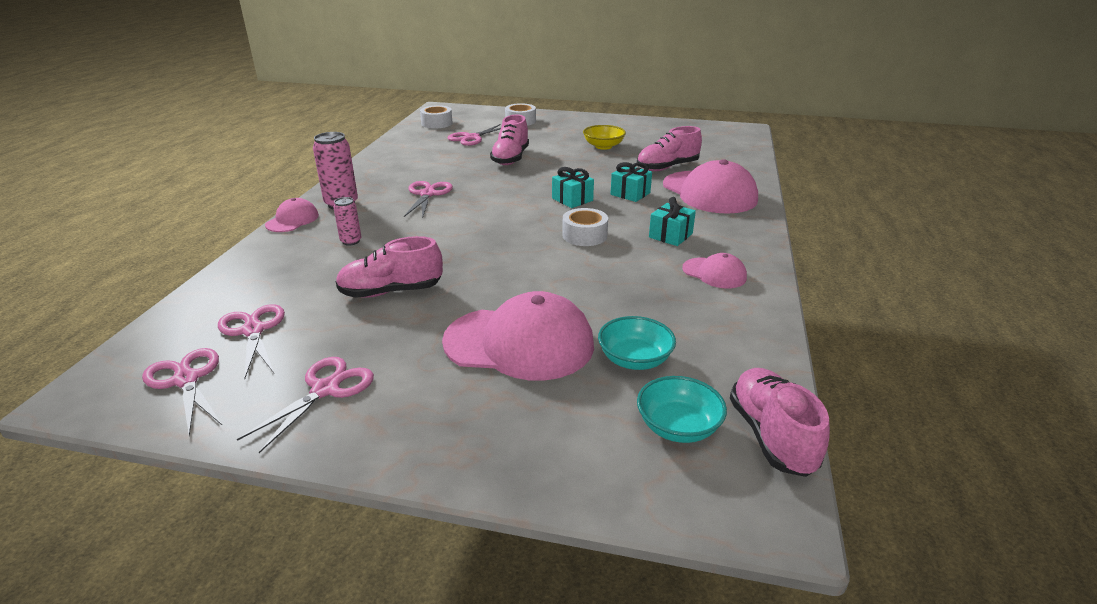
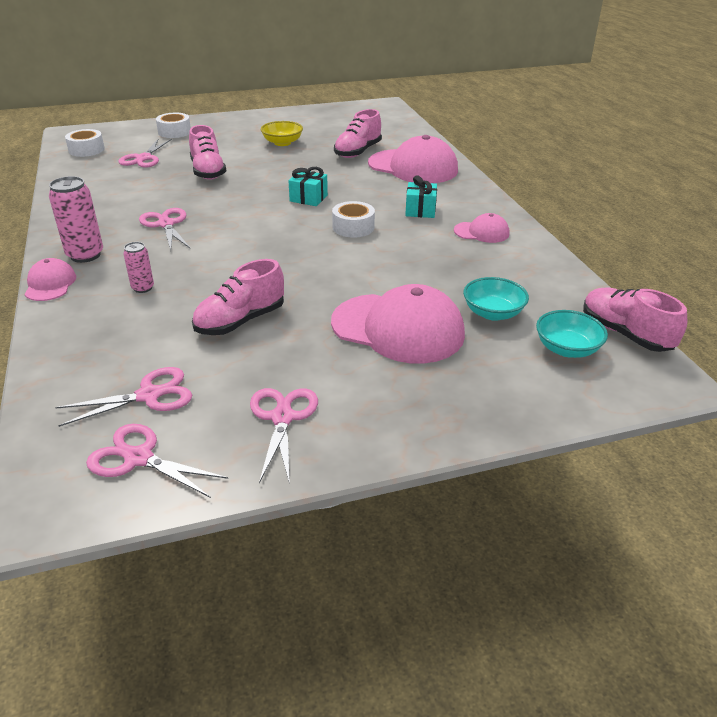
camera: 30 degrees left, 5 degrees up
(253, 331) = (149, 395): pink scissors -> pink scissors turned 120 degrees clockwise
(519, 343) = (398, 328): pink cap -> pink cap turned 45 degrees clockwise
(630, 194) = (352, 182): turquoise gift -> none

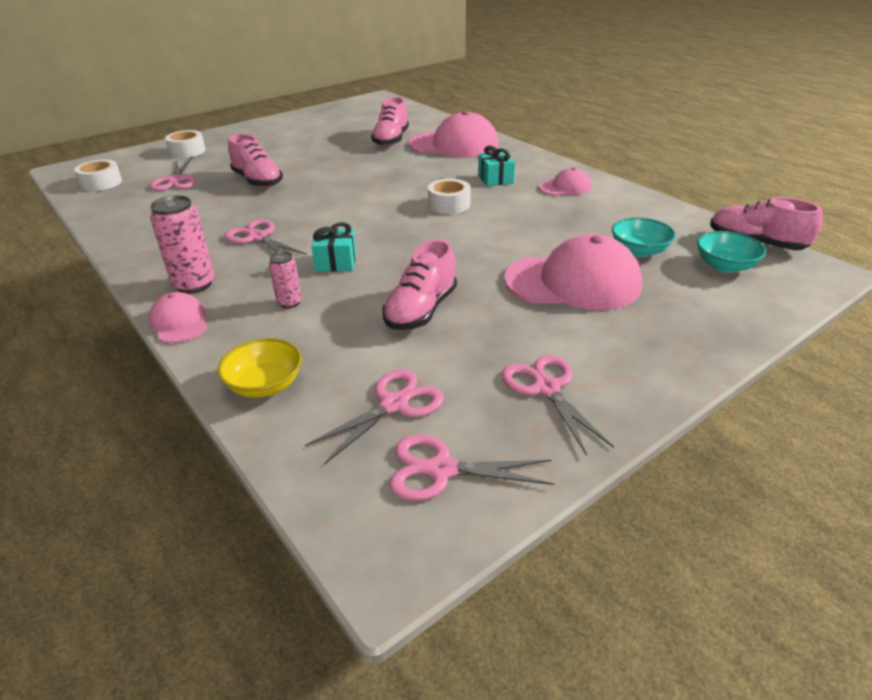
camera: 20 degrees left, 0 degrees up
(282, 143) = (310, 144): yellow bowl -> yellow bowl (265, 385)
(308, 198) = (382, 187): turquoise gift -> turquoise gift (336, 262)

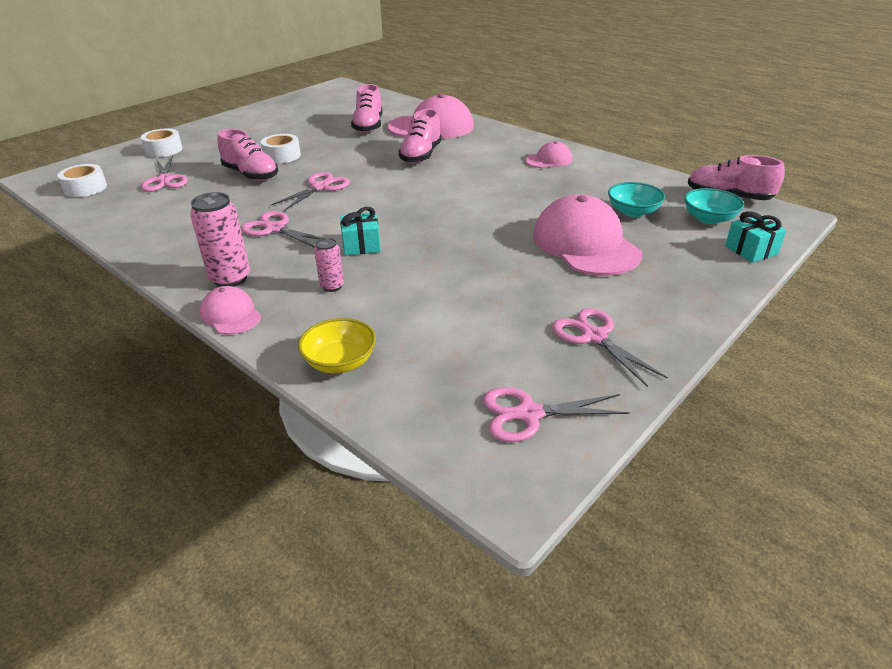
camera: 10 degrees left, 0 degrees up
(394, 404) = (466, 365): pink scissors -> pink scissors (320, 187)
(421, 310) = (459, 281): pink shoe -> pink shoe (421, 155)
(449, 204) = (448, 184): white tape -> white tape (282, 156)
(495, 179) = (482, 157): turquoise gift -> turquoise gift (751, 250)
(573, 282) = (585, 244): pink cap -> pink cap turned 105 degrees counterclockwise

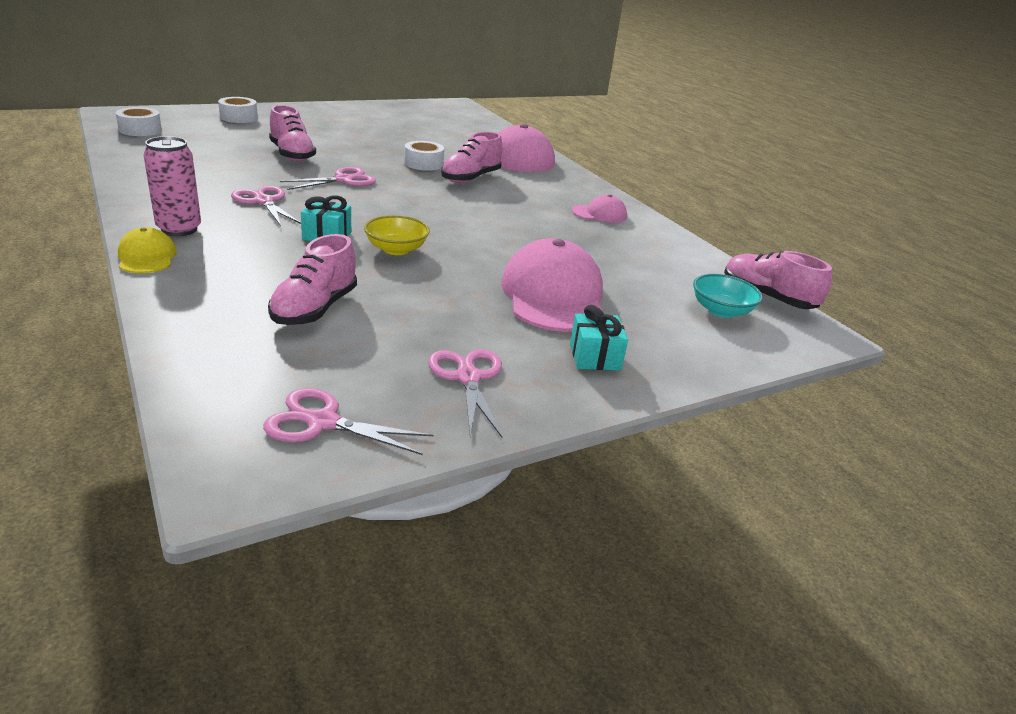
camera: 15 degrees right, 5 degrees down
(165, 180) = (213, 140): pink scissors -> none
(231, 314) = (147, 257): pink cap -> yellow cap
(282, 156) = (338, 147): white tape -> white tape (423, 164)
(332, 286) = (261, 261): pink can -> none
(340, 362) = (197, 322): yellow bowl -> yellow bowl (396, 249)
(368, 126) = (447, 143): pink shoe -> pink shoe (315, 309)
(633, 212) = (640, 281): turquoise bowl -> none
(751, 250) = (737, 352): turquoise gift -> turquoise gift (594, 356)

